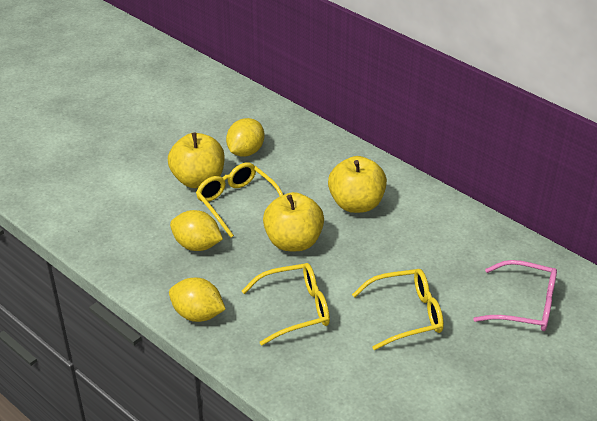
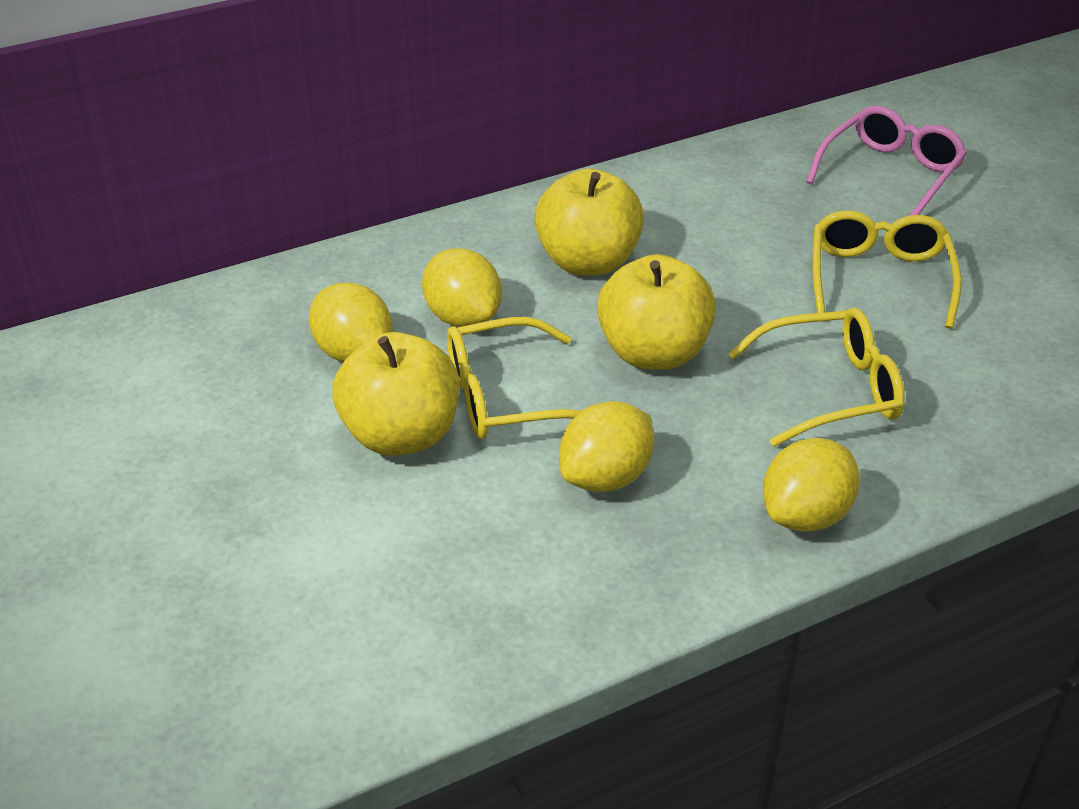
camera: 70 degrees left, 0 degrees up
(288, 175) = (463, 317): none -> yellow lemon
(295, 309) = (830, 390): yellow glasses -> yellow glasses turned 75 degrees clockwise

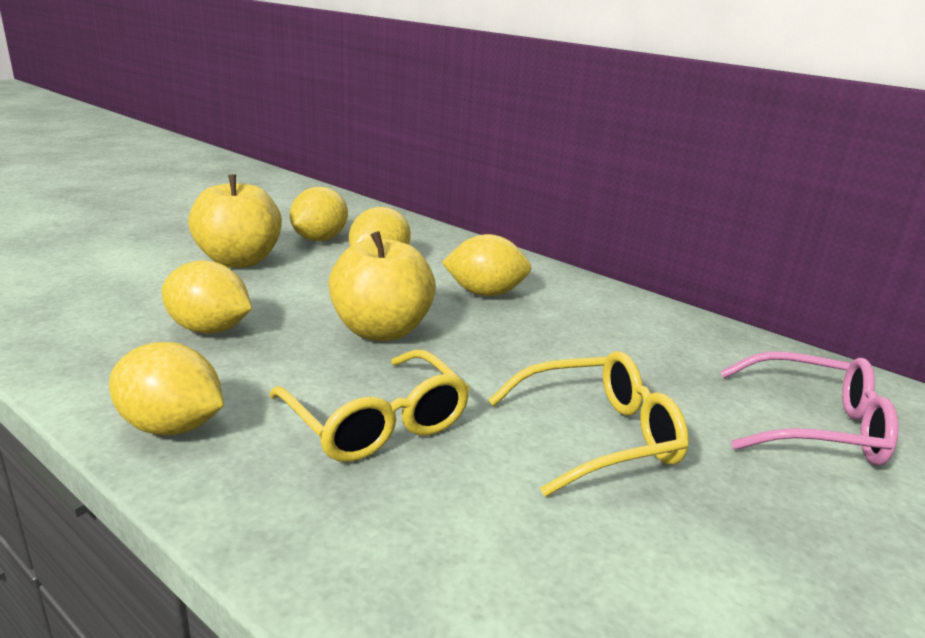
camera: 65 degrees right, 15 degrees down
(506, 397) = (294, 285): yellow glasses -> none
(588, 262) = (485, 293): yellow apple -> yellow lemon

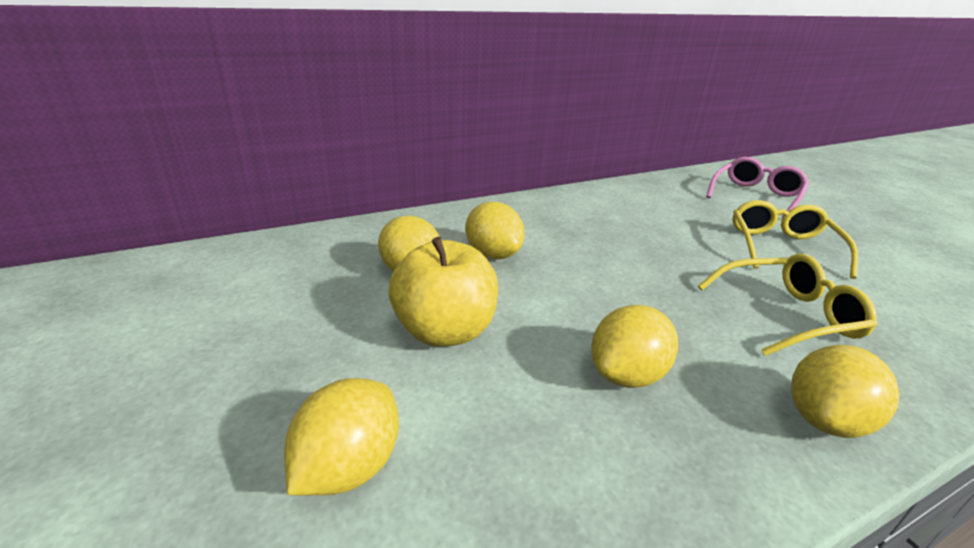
camera: 65 degrees left, 5 degrees up
(381, 330) = (639, 283): yellow apple -> none
(485, 293) = (577, 228): yellow lemon -> yellow lemon (349, 466)

